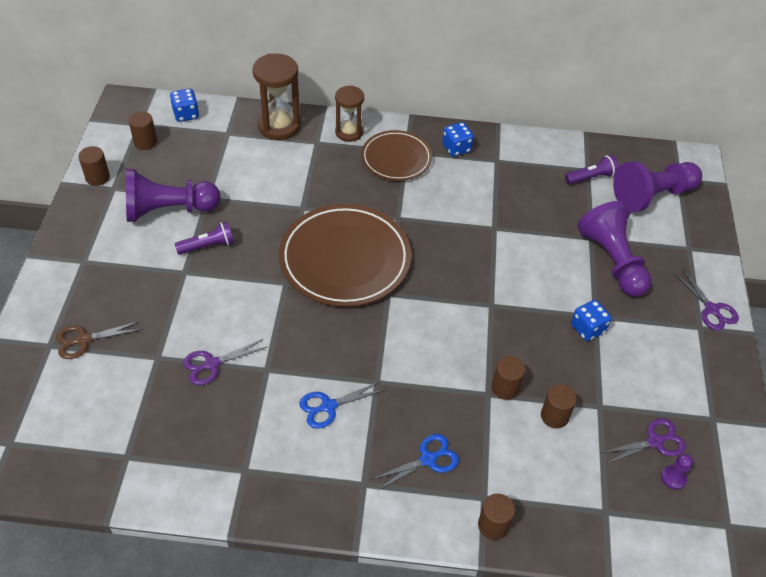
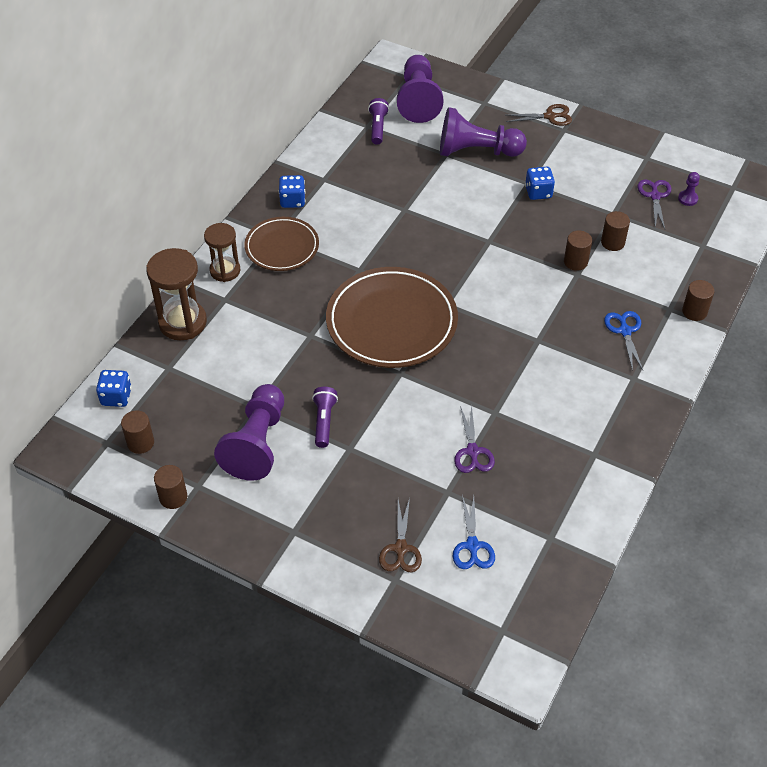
camera: 65 degrees left, 0 degrees up
(328, 406) = (550, 380): blue scissors -> blue scissors (472, 545)
(711, 309) = (550, 116): purple scissors -> brown scissors

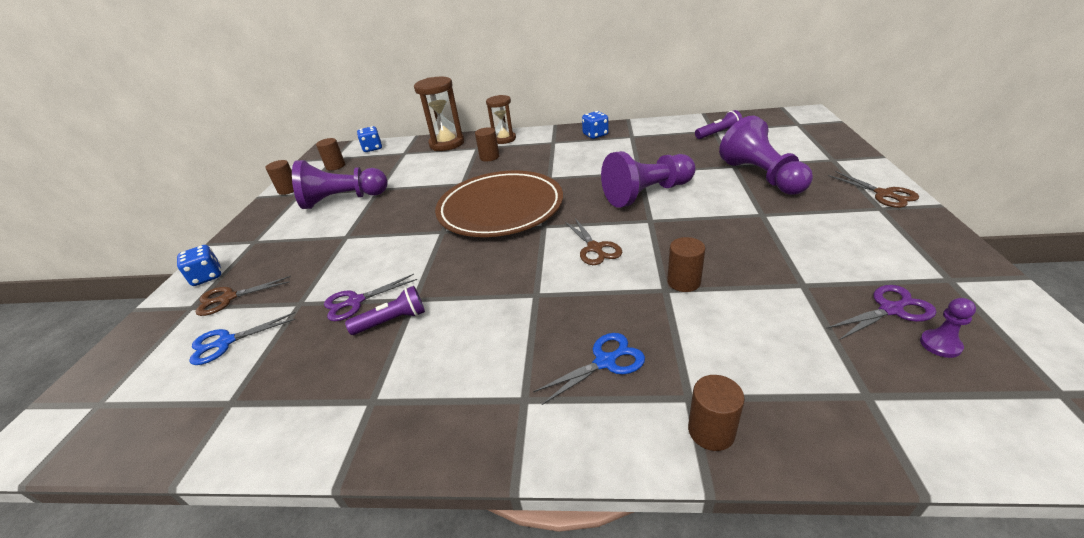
camera: 70 degrees right, 15 degrees down
(282, 247) = (544, 146): brown plate -> none
(324, 421) = (373, 216): purple flashlight -> purple flashlight (392, 321)
(418, 100) = (779, 135): purple pawn -> purple pawn (647, 194)
(503, 287) = (595, 248): none -> brown scissors
(538, 192) = (758, 224): blue dice -> blue dice (207, 277)
(612, 242) = (751, 300): brown cylinder -> brown cylinder (489, 157)

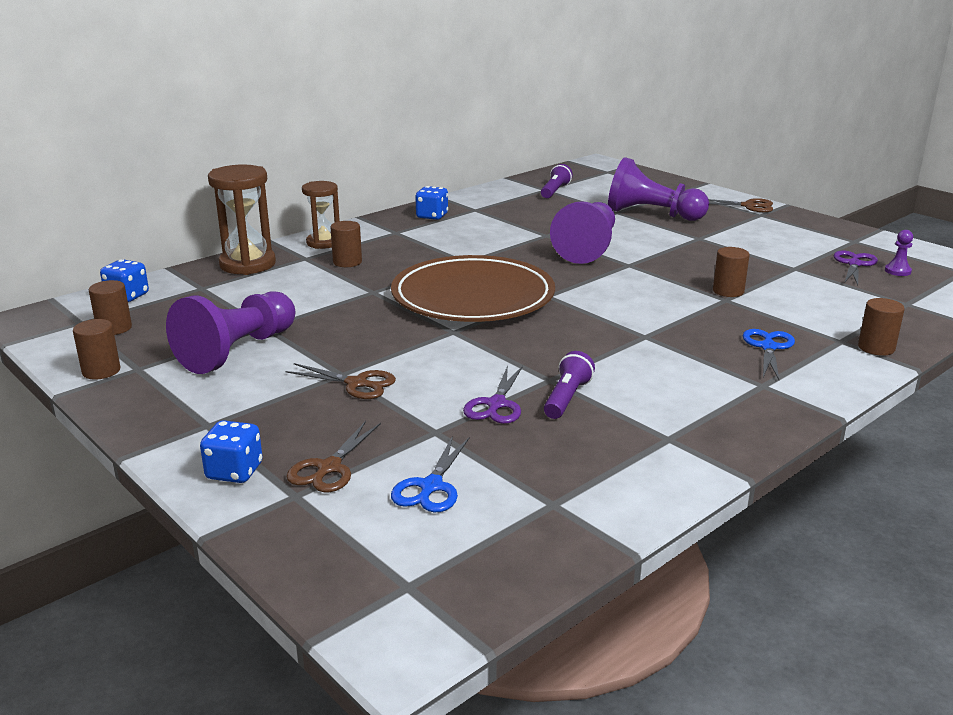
camera: 50 degrees left, 10 degrees down
(595, 248) = (625, 295): brown scissors -> brown scissors (356, 383)

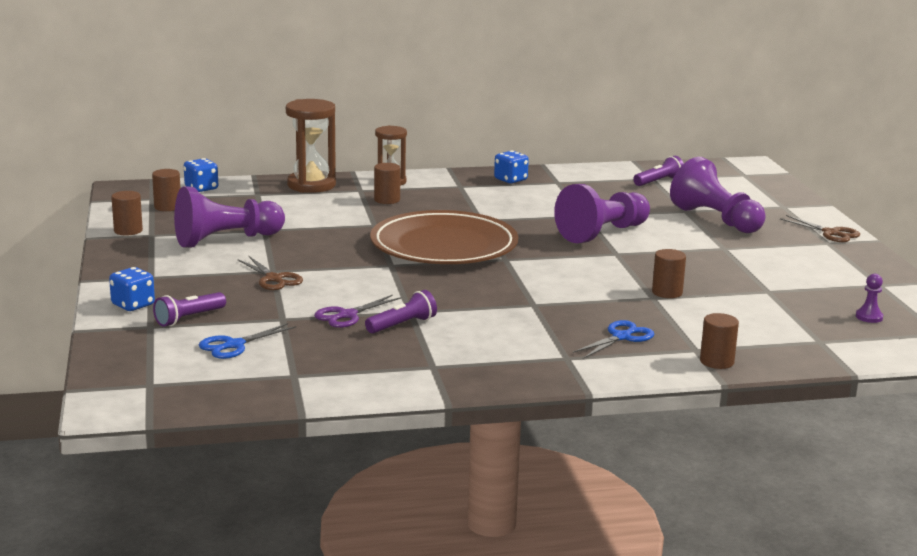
camera: 30 degrees right, 5 degrees down
(329, 468) = (189, 318): brown scissors -> purple flashlight
(854, 264) = (835, 302): purple scissors -> none

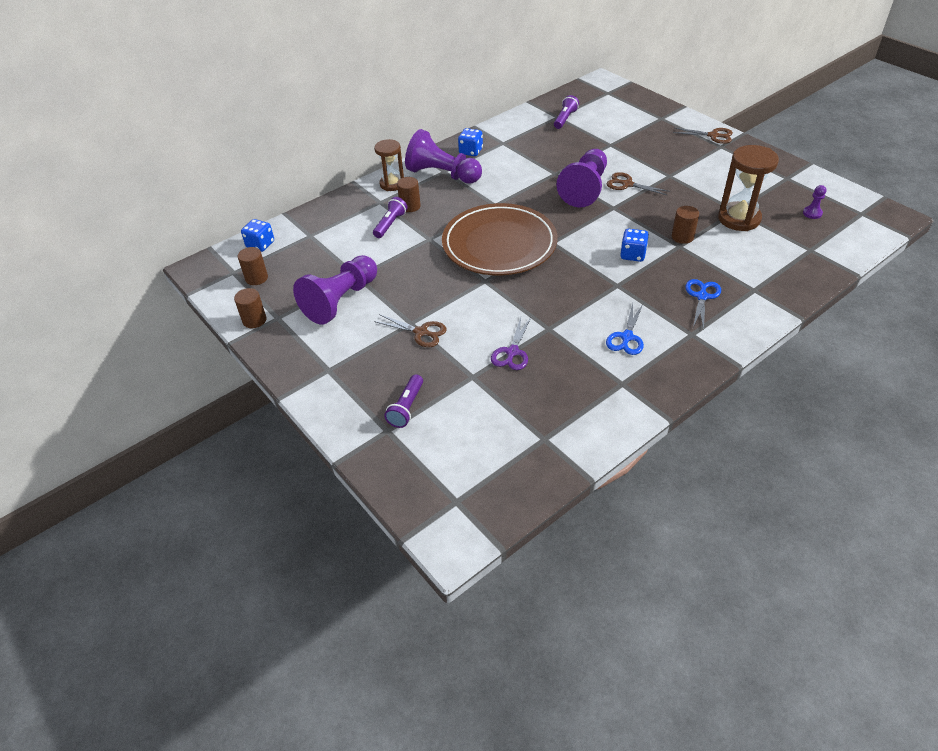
camera: 25 degrees left, 25 degrees up
(133, 305) = (349, 410): blue dice -> blue dice (632, 255)
(234, 345) = (469, 424): blue scissors -> blue scissors (627, 337)
(311, 185) = (339, 209): brown hourglass -> brown hourglass (739, 219)
(402, 325) = (559, 346): purple flashlight -> purple flashlight (390, 224)
(659, 242) = (627, 184): none -> brown scissors
(716, 220) = (637, 147): purple pawn -> purple pawn (442, 174)
(717, 362) = (777, 297): brown cylinder -> none

